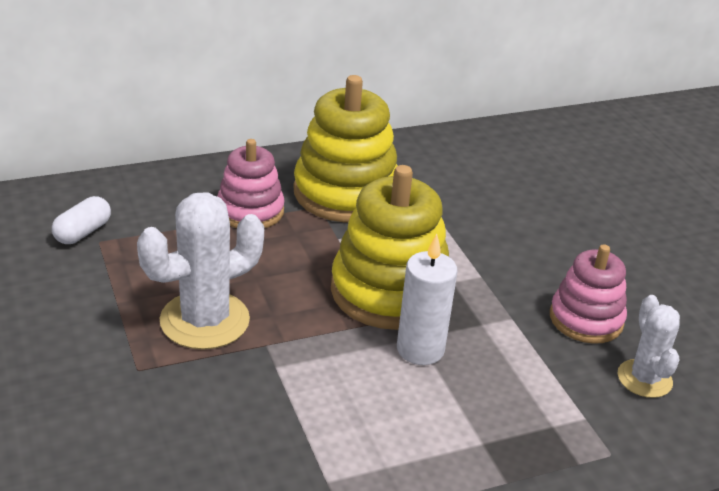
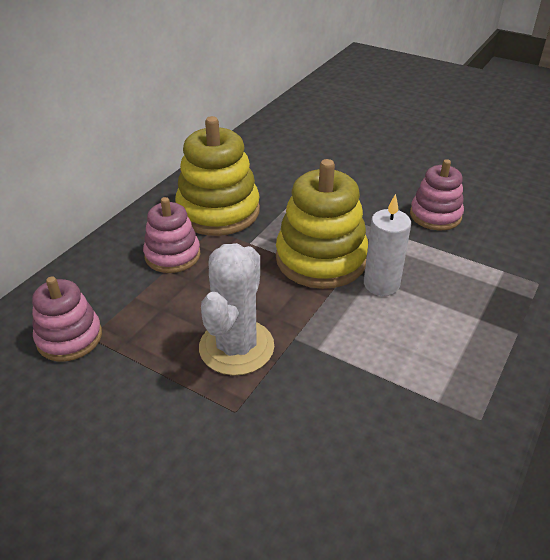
camera: 35 degrees left, 5 degrees up
(82, 232) = (69, 338): white capsule -> pink stacking toy
(644, 379) = (500, 232): white cactus -> none

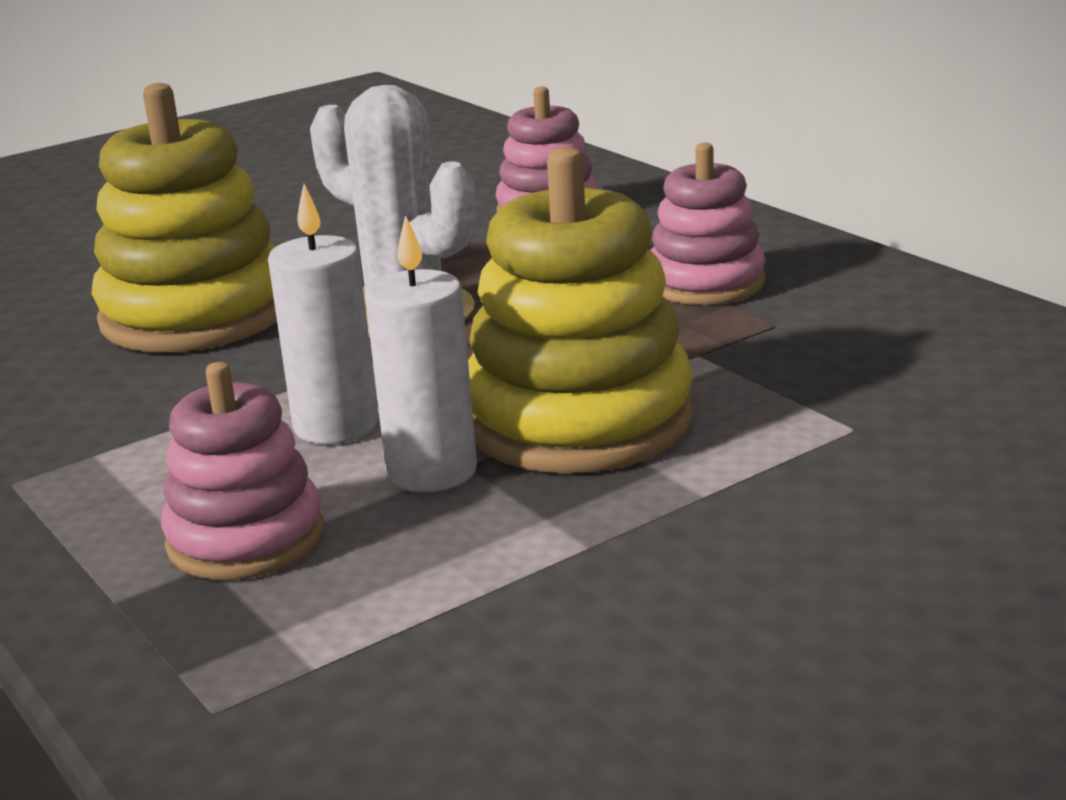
camera: 115 degrees right, 15 degrees down
(218, 211) = (846, 335): yellow stacking toy -> yellow stacking toy (196, 314)
(364, 325) = (336, 426): none -> white candle
(435, 215) = (647, 634): pink stacking toy -> pink stacking toy (246, 538)

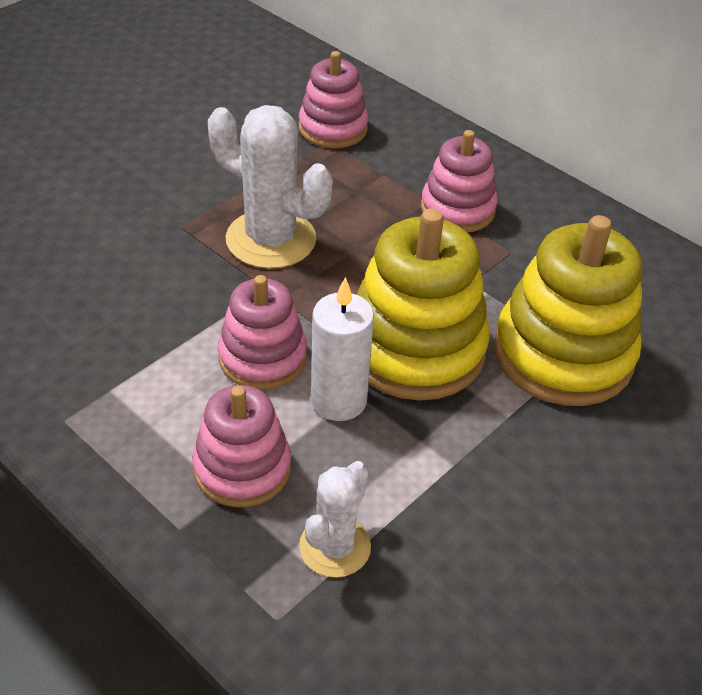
camera: 15 degrees left, 20 degrees up
(196, 314) = (124, 241): yellow stacking toy -> yellow stacking toy (563, 354)
(336, 426) = (262, 357): white candle -> pink stacking toy
(349, 631) = (335, 547): none -> white cactus

